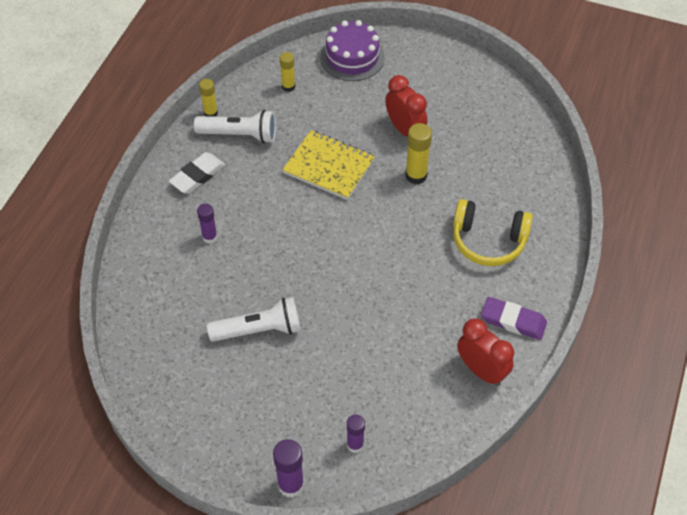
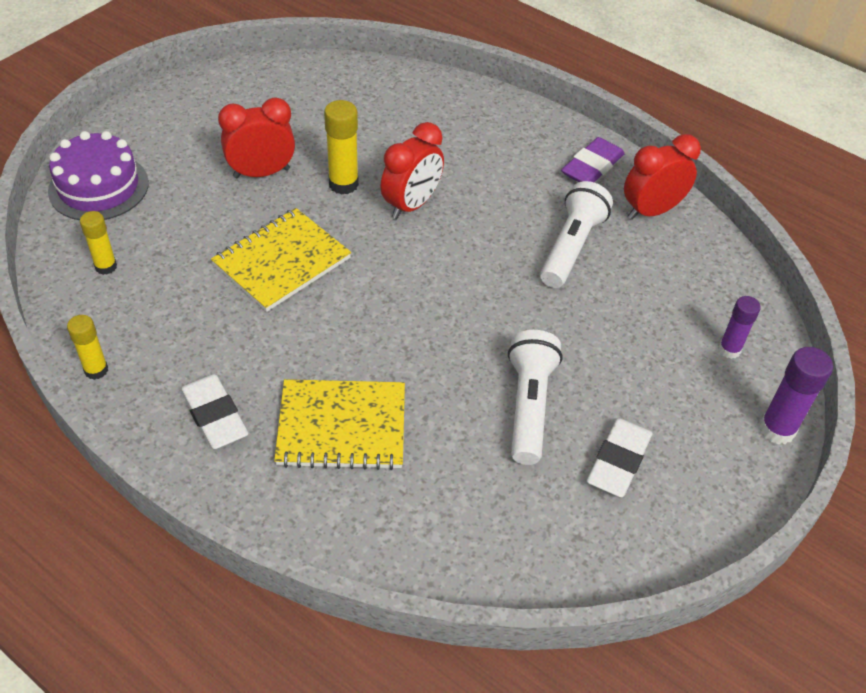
camera: 75 degrees left, 5 degrees down
(210, 237) = (341, 426): purple glue stick -> yellow notebook
(231, 390) = (618, 461): none -> white eraser
(239, 135) = (163, 345): white flashlight -> white flashlight (571, 247)
(414, 219) = (411, 205): none -> red clock
(488, 241) = (473, 153): yellow headphones -> none

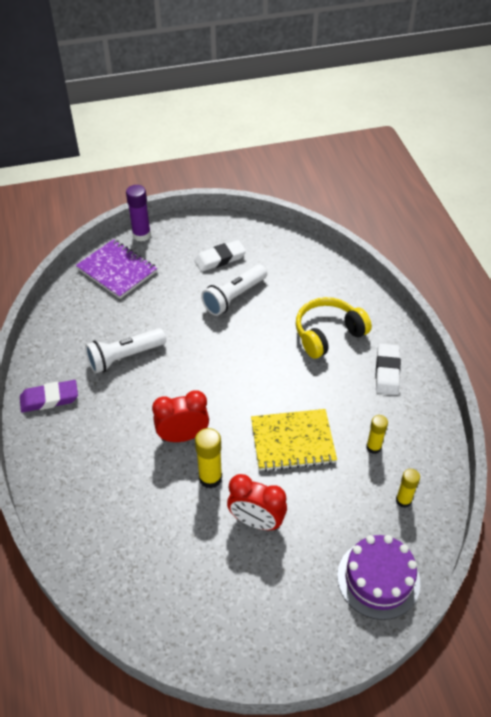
camera: 140 degrees left, 0 degrees up
(96, 370) = (438, 430): yellow glue stick -> yellow glue stick (373, 447)
(341, 426) = (328, 334): yellow notebook -> yellow headphones
(651, 211) = (56, 352): red clock -> none
(729, 350) = (117, 270): purple glue stick -> purple notebook

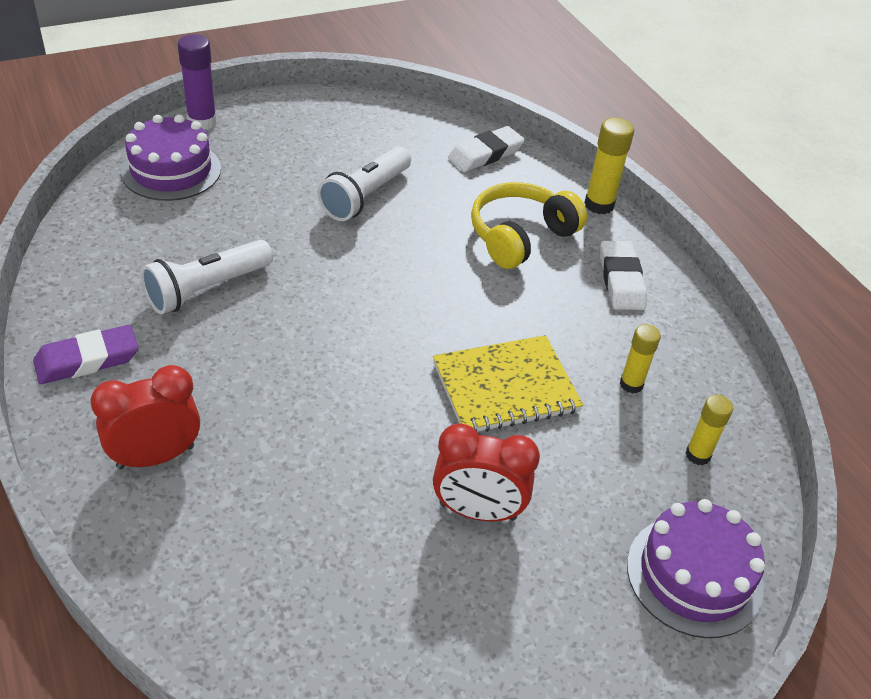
camera: 15 degrees left, 5 degrees down
(117, 270) = (171, 170): purple notebook -> purple cake
(183, 436) = (327, 396): red clock -> red clock (155, 457)
(210, 478) = (386, 454): yellow glue stick -> yellow glue stick (599, 205)
(220, 259) = (332, 147): white eraser -> white eraser (485, 154)

